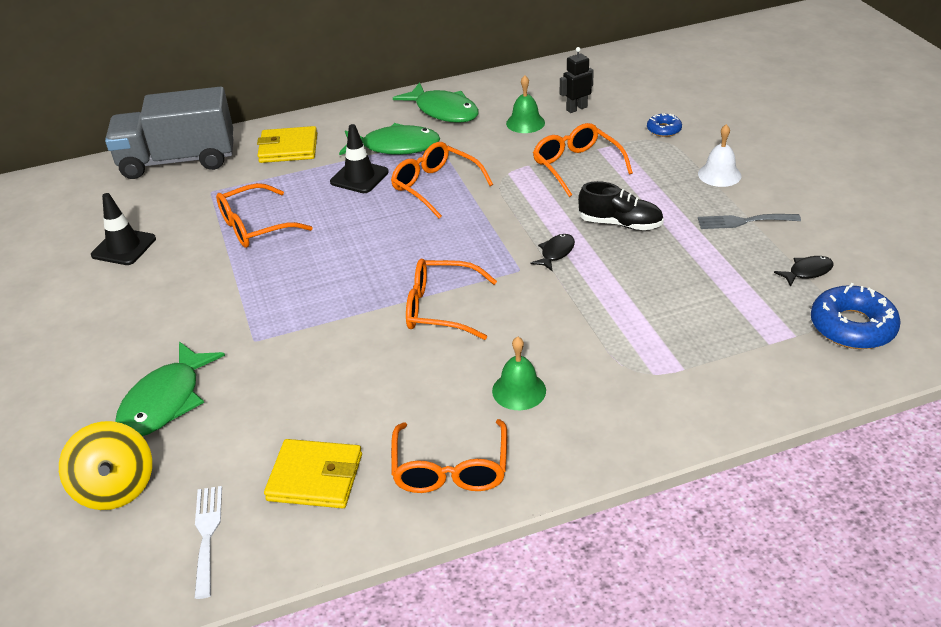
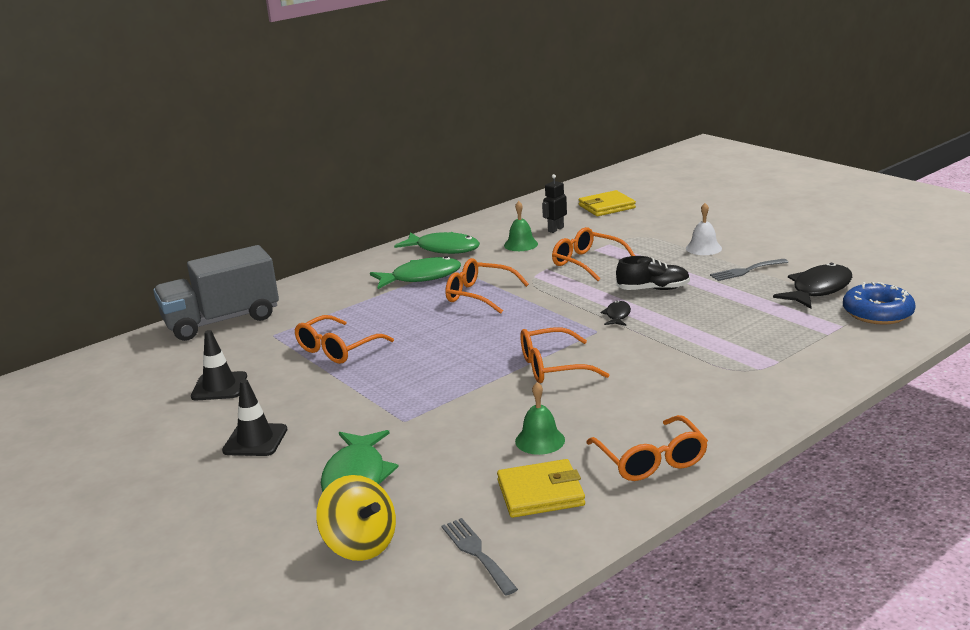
camera: 20 degrees left, 15 degrees down
(207, 535) = (476, 553): white fork -> grey fork
(288, 148) = (323, 295): yellow wallet -> yellow wallet (606, 207)
(359, 177) = (406, 301): black traffic cone -> black traffic cone (255, 440)
(519, 390) = (663, 401): green bell -> green bell (540, 440)
(664, 129) = (637, 230): blue donut -> none
(807, 272) = (818, 289): black fish -> black fish, size x1.98

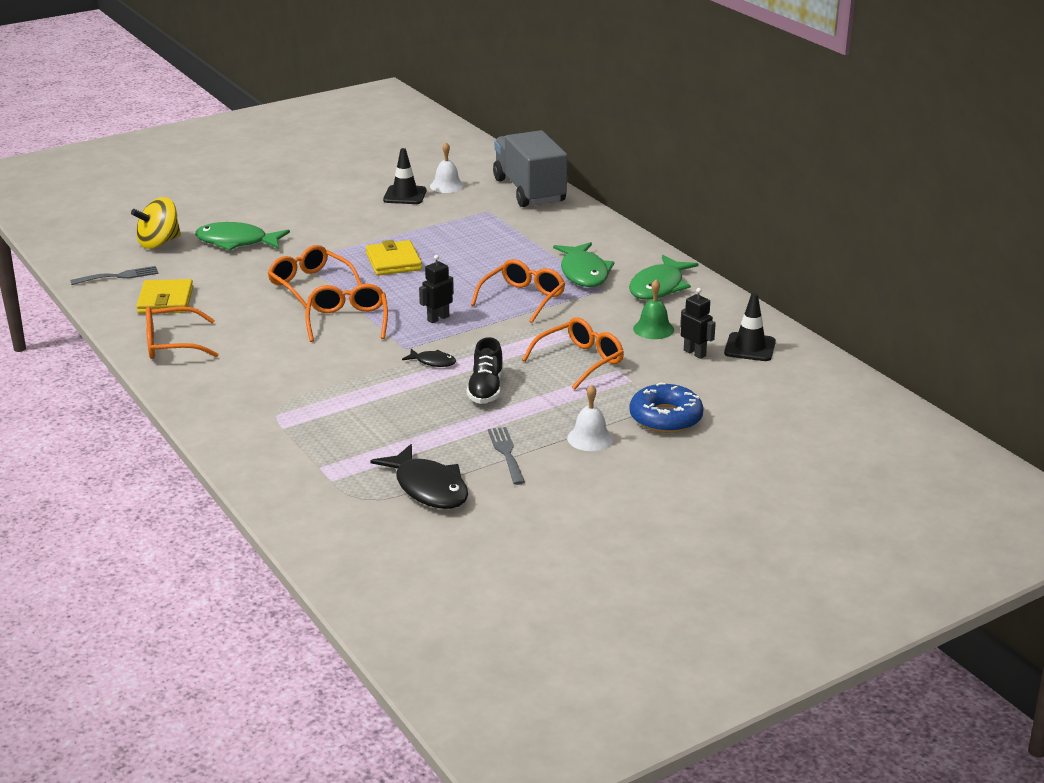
camera: 95 degrees right, 5 degrees up
(195, 366) = (447, 186): none -> white bell
(255, 440) = (313, 210): black traffic cone -> black traffic cone (750, 347)
(337, 349) = (442, 235): orange glasses -> orange glasses (310, 284)
(531, 325) = (438, 318): none -> black robot
(540, 440) = (233, 306): green bell -> none
(606, 207) = (766, 394): yellow wallet -> yellow wallet (393, 262)
(877, 313) = (347, 510): blue donut -> blue donut (665, 417)

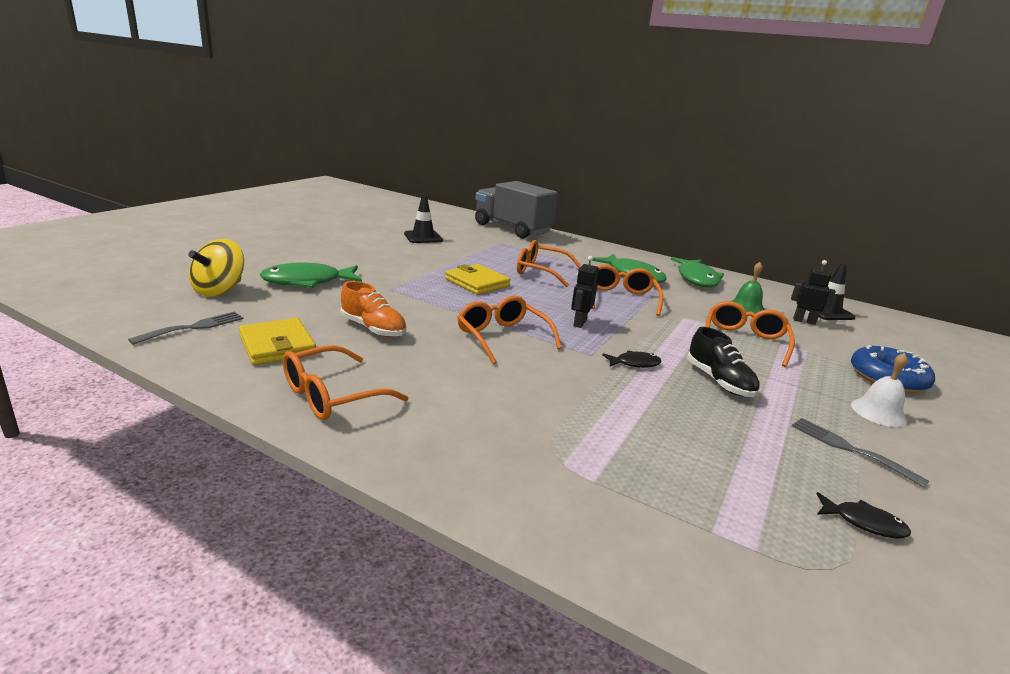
camera: 30 degrees left, 5 degrees down
(249, 297) = (373, 328): none -> orange shoe
(310, 284) = (423, 309): orange glasses -> orange glasses (541, 271)
(428, 488) = (863, 522): black fish -> black fish, size x0.50
(447, 186) = (447, 229): white bell -> none

